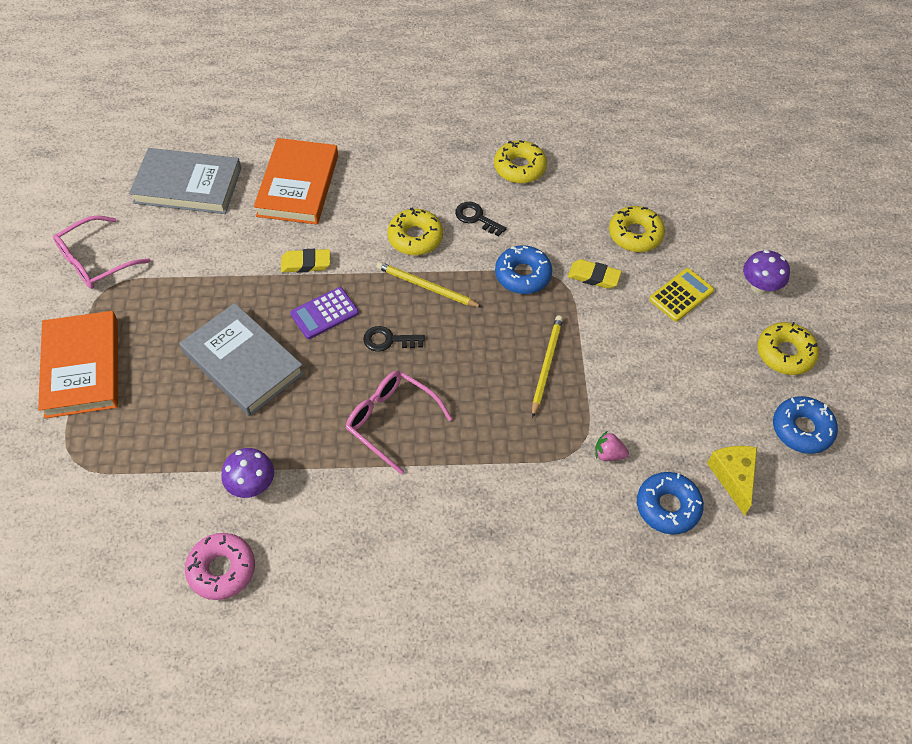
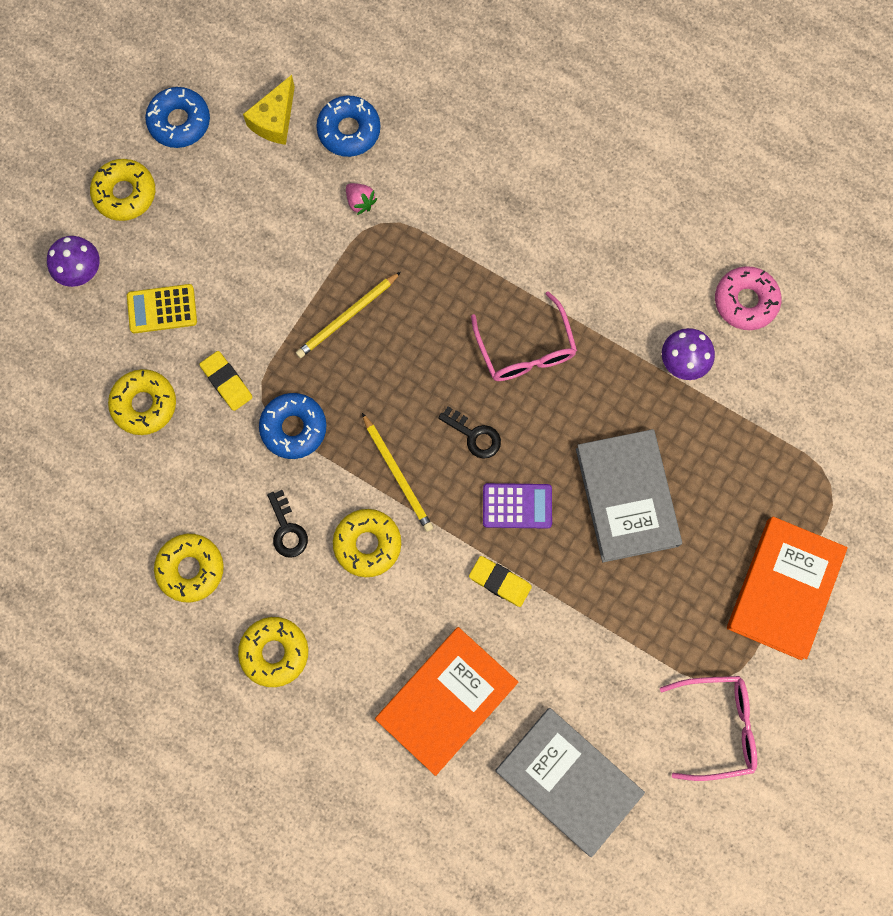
camera: 145 degrees left, 20 degrees up
(429, 155) = (274, 652): none -> yellow donut

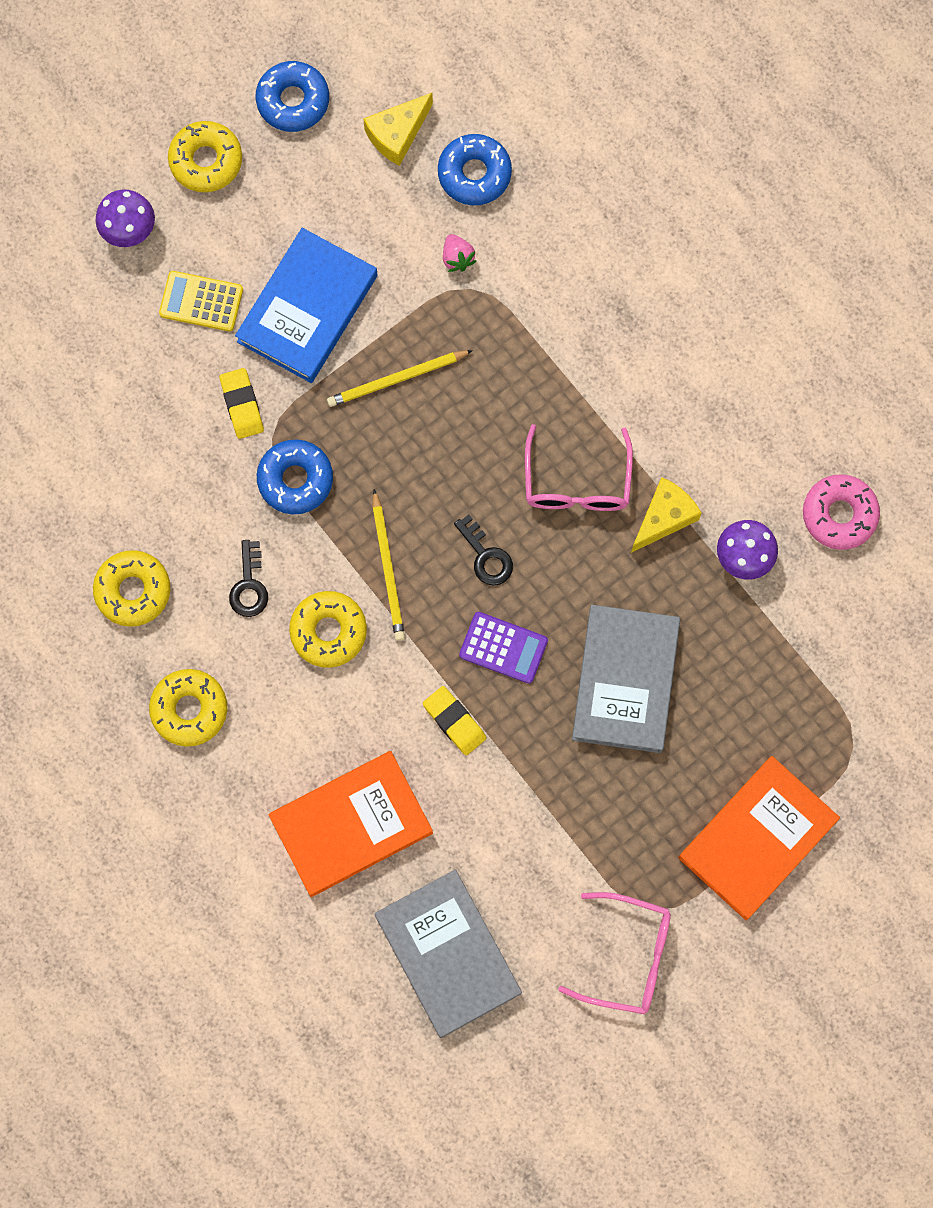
camera: 20 degrees right, 0 degrees up
(144, 404) = (146, 398): yellow donut -> none
(252, 284) = (307, 309): none -> blue book
(607, 353) = (664, 517): none -> yellow cheese

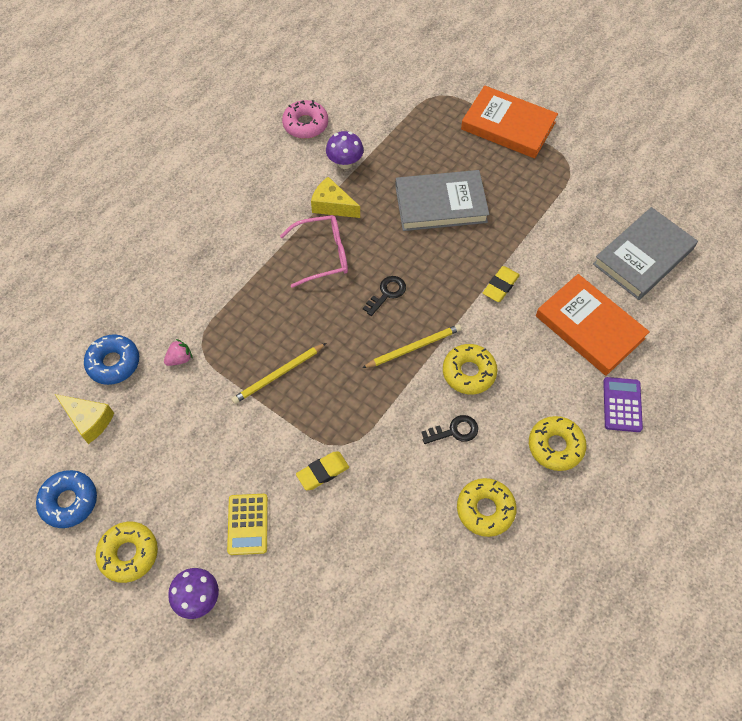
camera: 105 degrees left, 15 degrees down
(295, 480) = (369, 421): blue donut -> none
(307, 309) = (238, 446): blue book -> none
(397, 379) = (278, 375): yellow pencil -> yellow pencil turned 90 degrees clockwise
(503, 648) = (443, 270): purple calculator -> purple calculator (622, 405)
(628, 956) = (601, 170): pink glasses -> none

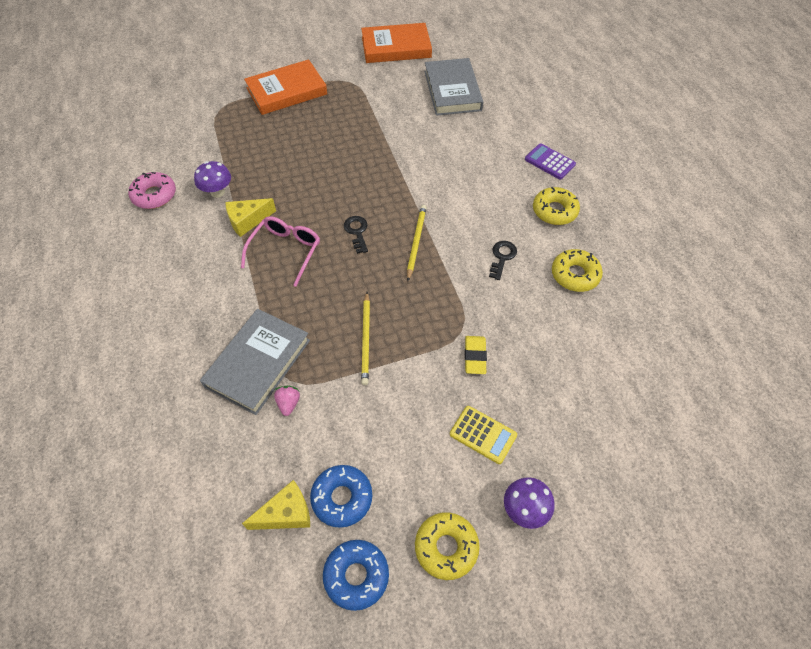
camera: 55 degrees left, 5 degrees down
(113, 363) = (245, 460): blue donut -> blue donut (342, 498)
(440, 204) = (312, 160): grey book -> grey book (258, 363)
(469, 372) = (462, 223): yellow donut -> none
(500, 286) = (410, 168): yellow eraser -> none
(589, 327) = (481, 144): orange book -> orange book (396, 47)

